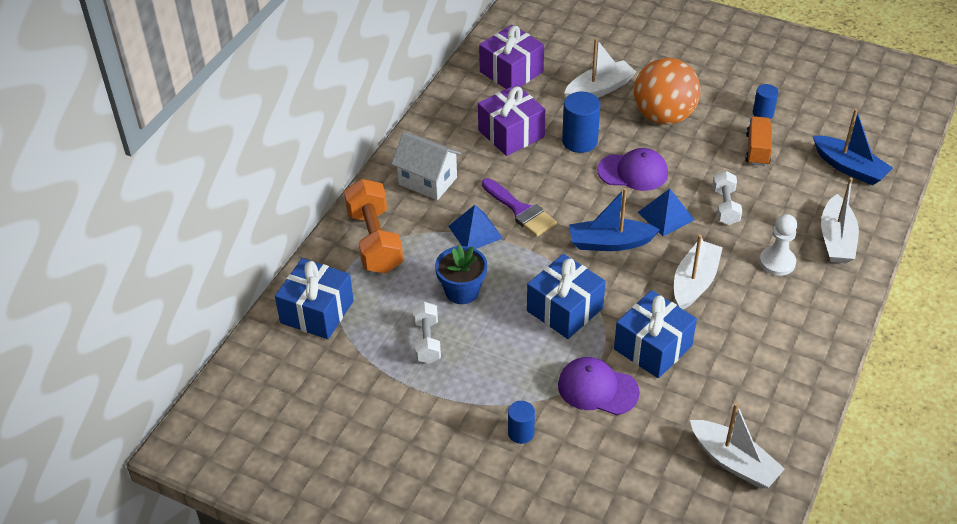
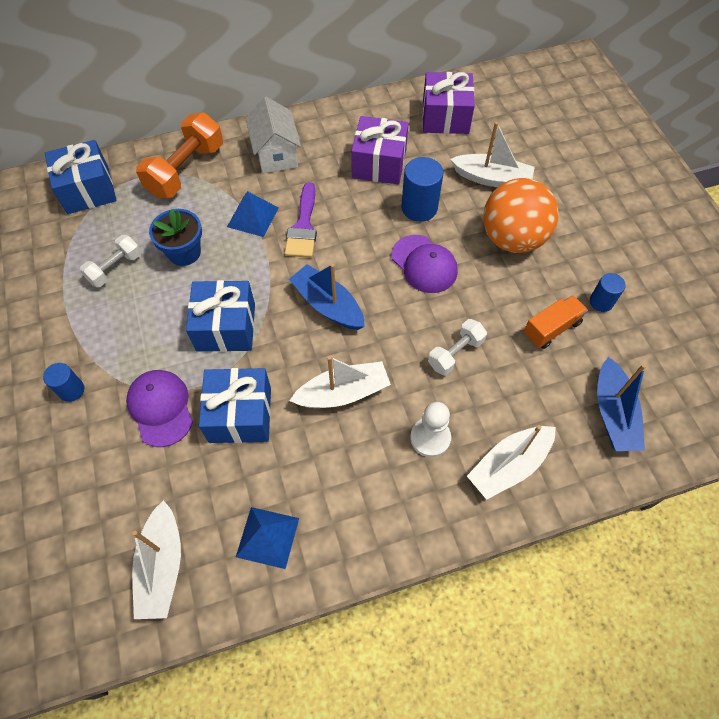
camera: 45 degrees right, 15 degrees up
(666, 216) = (398, 320): blue pyramid -> blue pyramid (267, 537)

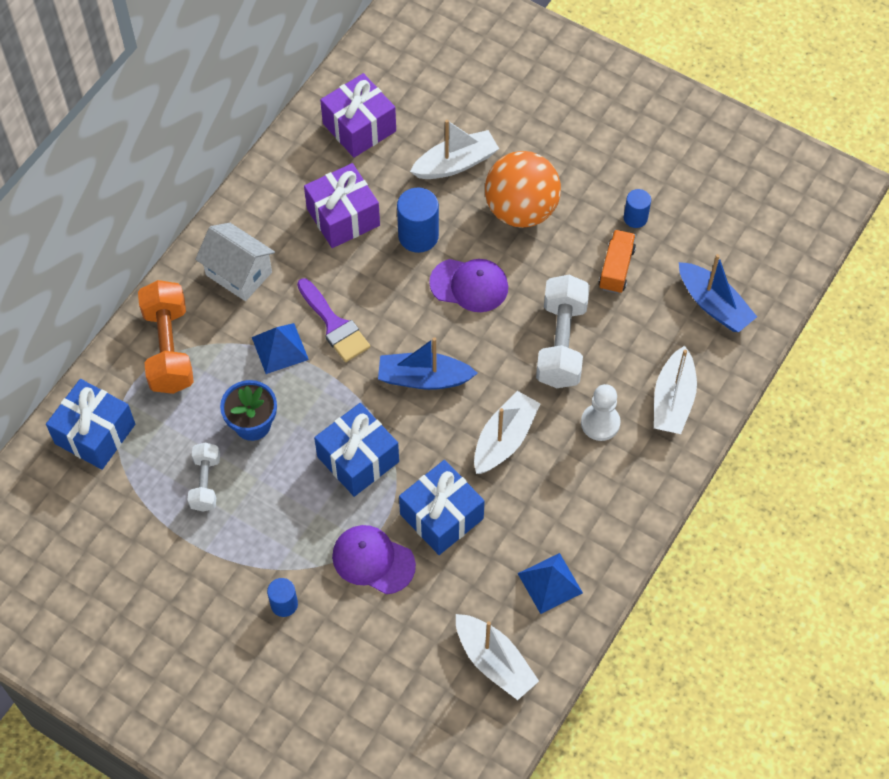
camera: 40 degrees left, 0 degrees up
(455, 353) = (561, 343): white dumbbell -> white dumbbell, size x1.73

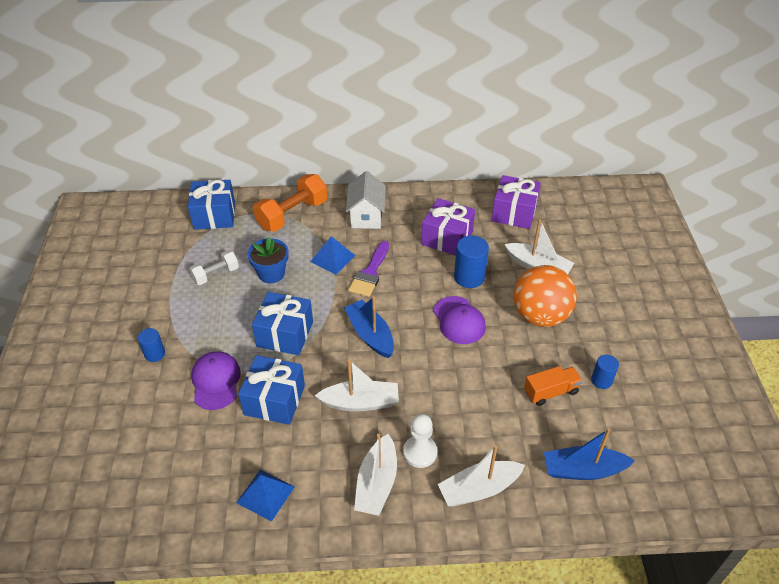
camera: 55 degrees right, 15 degrees down
(494, 661) = (178, 495): white boat -> white boat (376, 483)
(561, 343) = (462, 393): white dumbbell -> none
(713, 305) = (583, 470): blue boat -> blue boat turned 75 degrees clockwise

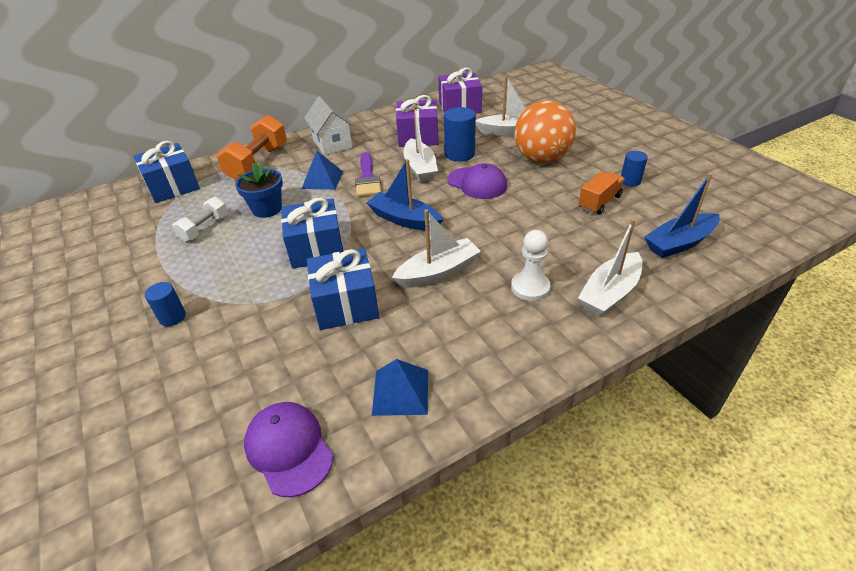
camera: 25 degrees left, 5 degrees down
(216, 381) = (266, 314): purple cap -> purple cap (289, 449)
(376, 483) = (511, 329): white boat -> white boat (420, 168)

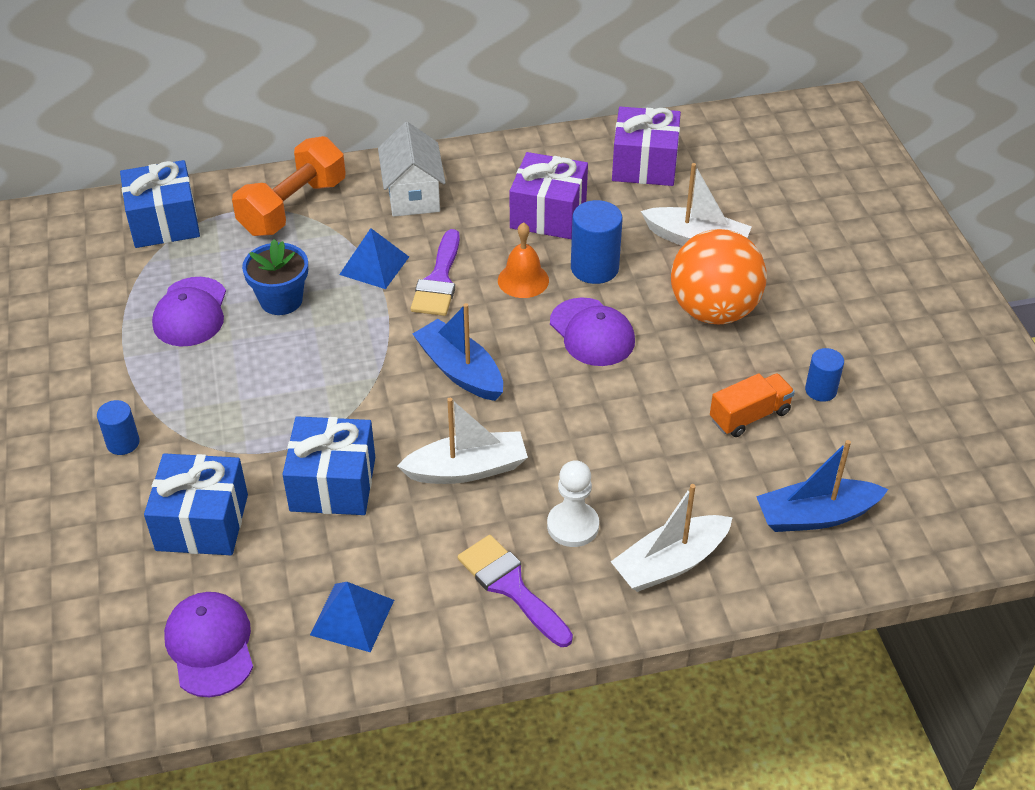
camera: 15 degrees right, 5 degrees up
(205, 228) = (191, 312): white dumbbell -> purple cap
(316, 248) = (325, 387): blue gift -> blue gift (202, 522)
(420, 168) = (523, 280): white boat -> orange bell
(510, 337) = (511, 587): none -> purple brush

